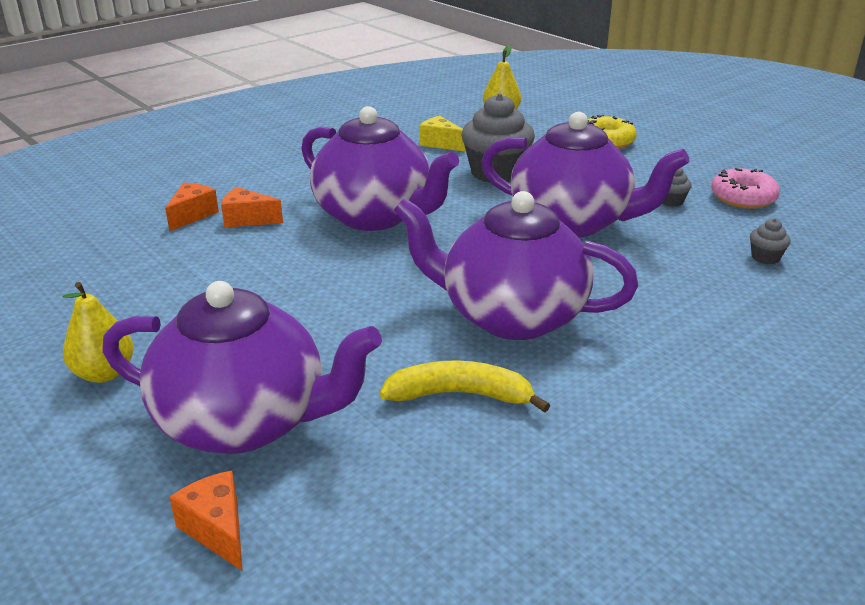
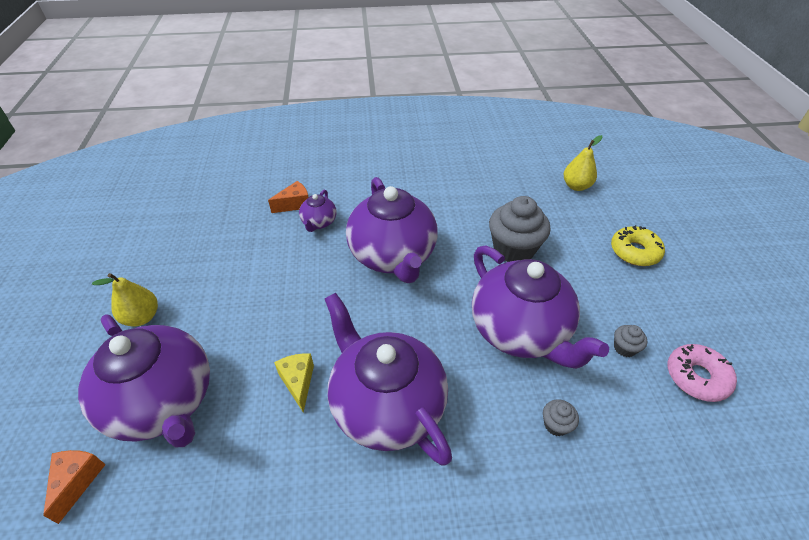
camera: 35 degrees right, 15 degrees up
(247, 219) = (319, 222): orange cheese -> purple teapot
(440, 143) = (502, 200): yellow cheese -> yellow cheese (298, 382)
(460, 395) = (287, 461): yellow banana -> none
(765, 257) = (646, 461): grey cupcake -> grey cupcake (556, 424)

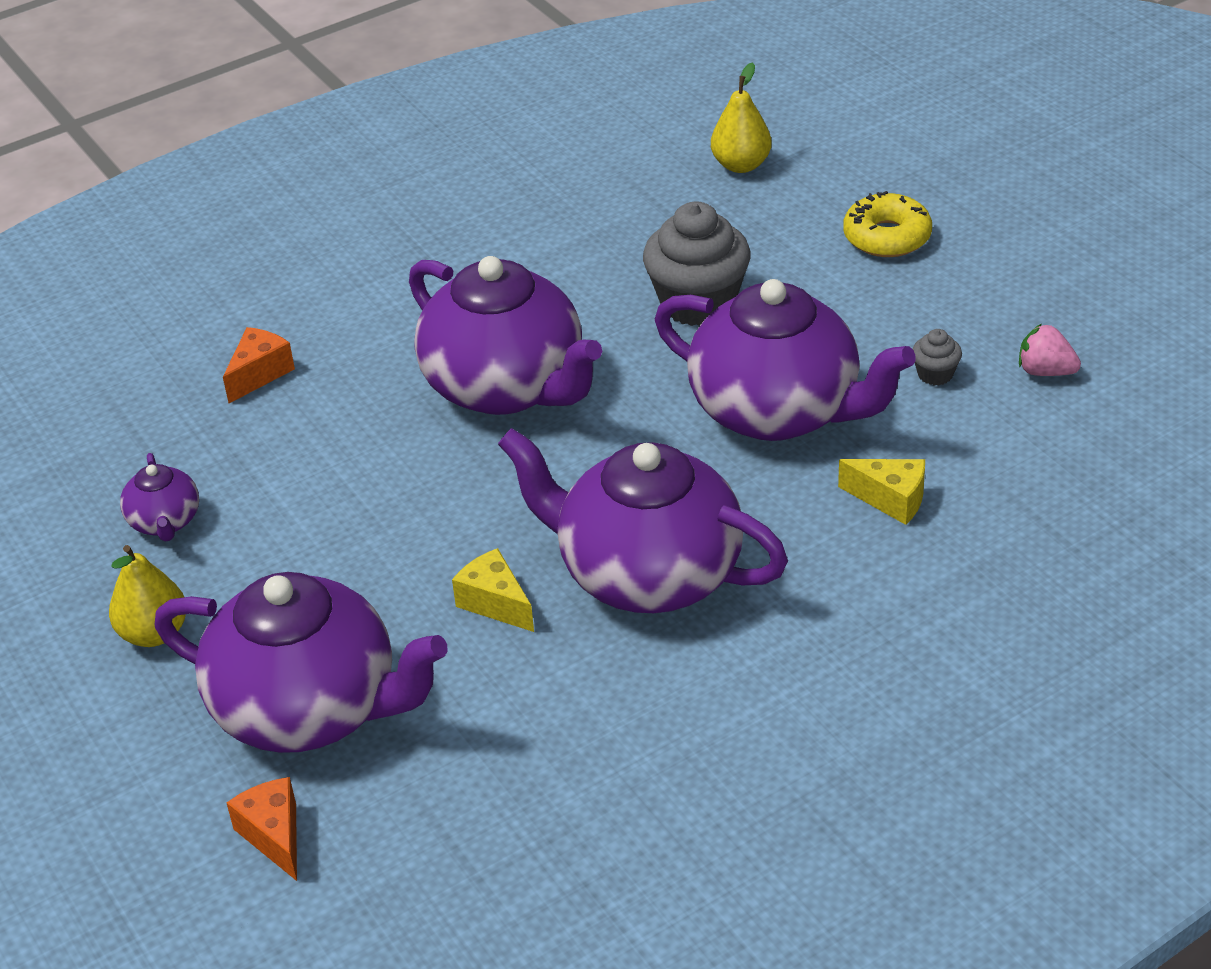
camera: 25 degrees left, 5 degrees down
(319, 222) = (332, 386): purple teapot -> purple teapot (165, 522)
(556, 424) = (891, 499): grey cupcake -> yellow cheese
(696, 377) = (1045, 371): pink donut -> pink strawberry

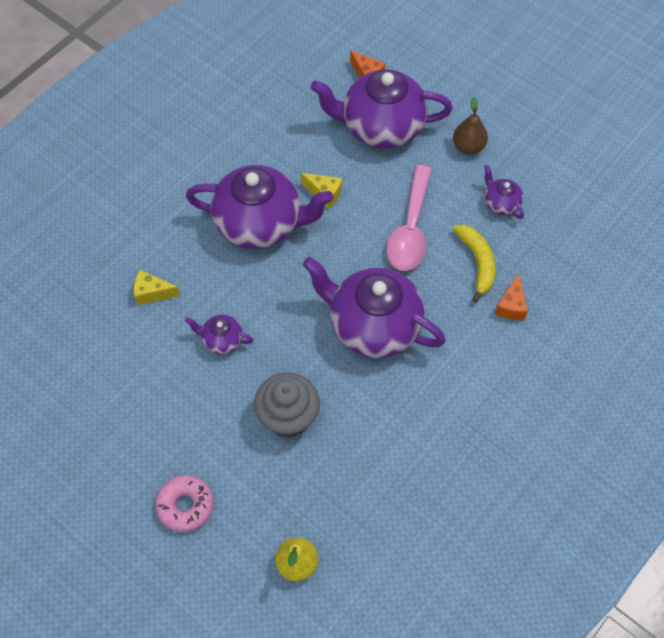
camera: 160 degrees right, 20 degrees up
(154, 633) = (468, 147): yellow pear -> brown pear
(273, 441) = (477, 262): none -> yellow banana
(360, 513) = (410, 229): none -> pink spoon
(778, 411) = (221, 340): purple teapot -> purple teapot, size x0.44
(887, 237) = (185, 506): yellow donut -> pink donut
(935, 374) = (140, 387): grey cupcake -> none
(1045, 371) = (79, 403): pink strawberry -> none

